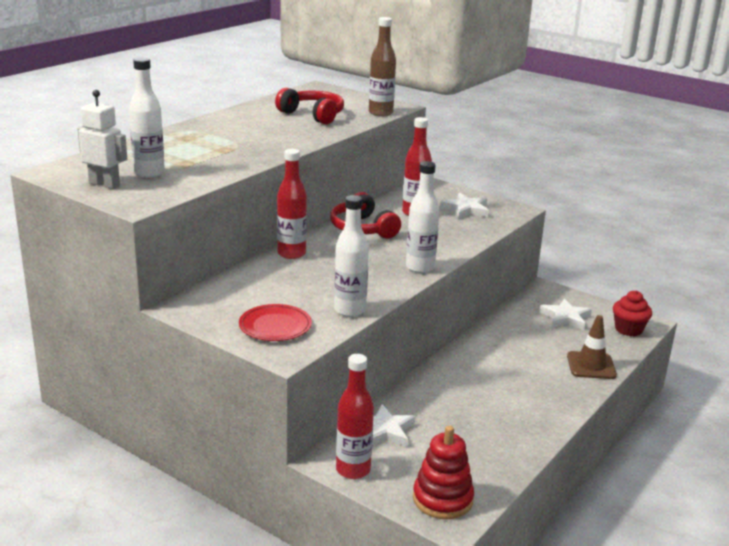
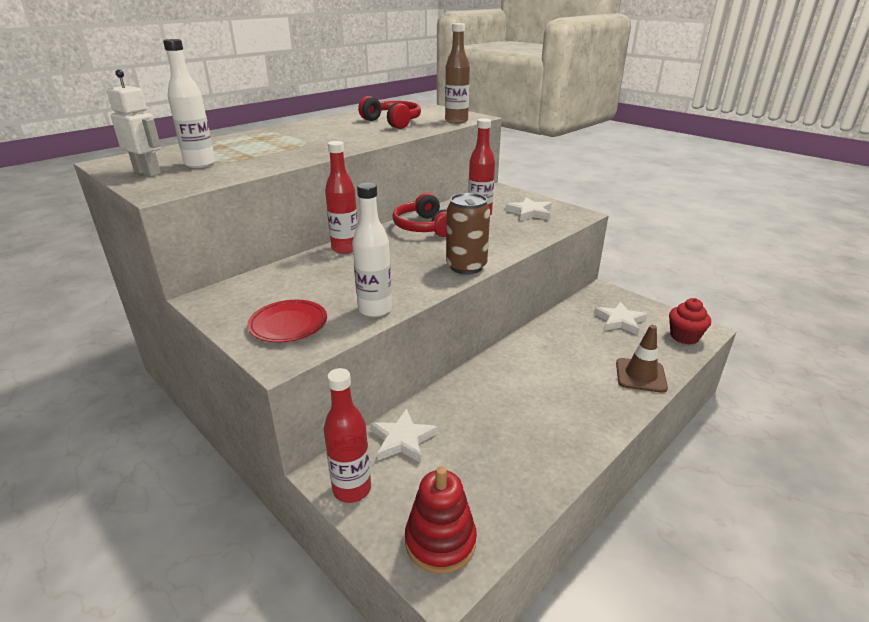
camera: 10 degrees right, 5 degrees up
(420, 267) = (466, 267): white bottle -> brown can

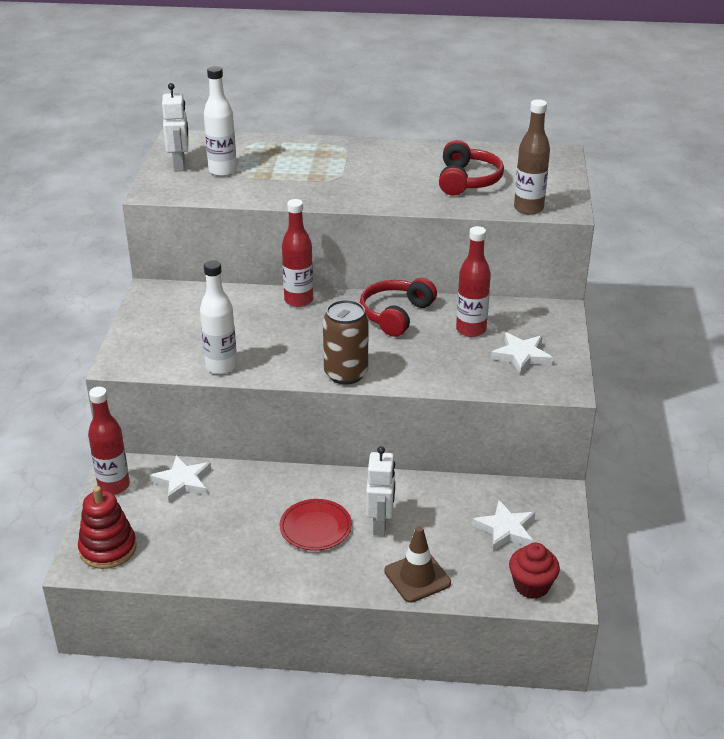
camera: 50 degrees right, 5 degrees up
(288, 324) = (160, 342): red plate -> red plate (315, 527)
(567, 364) = (380, 524): none -> white robot

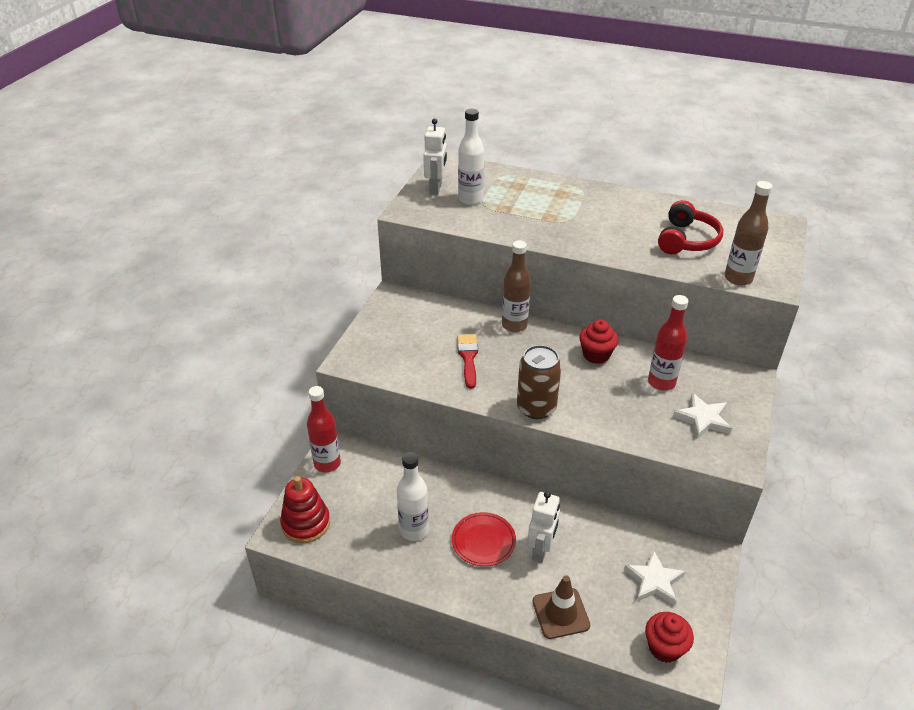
camera: 15 degrees right, 5 degrees up
(183, 482) = (384, 471): white star -> none
(221, 366) = (430, 380): white bottle -> white bottle (414, 530)
(257, 339) = (468, 358): none -> red brush
(298, 300) = (514, 325): red bottle -> brown bottle
(395, 315) = (596, 355): red headphones -> red cupcake

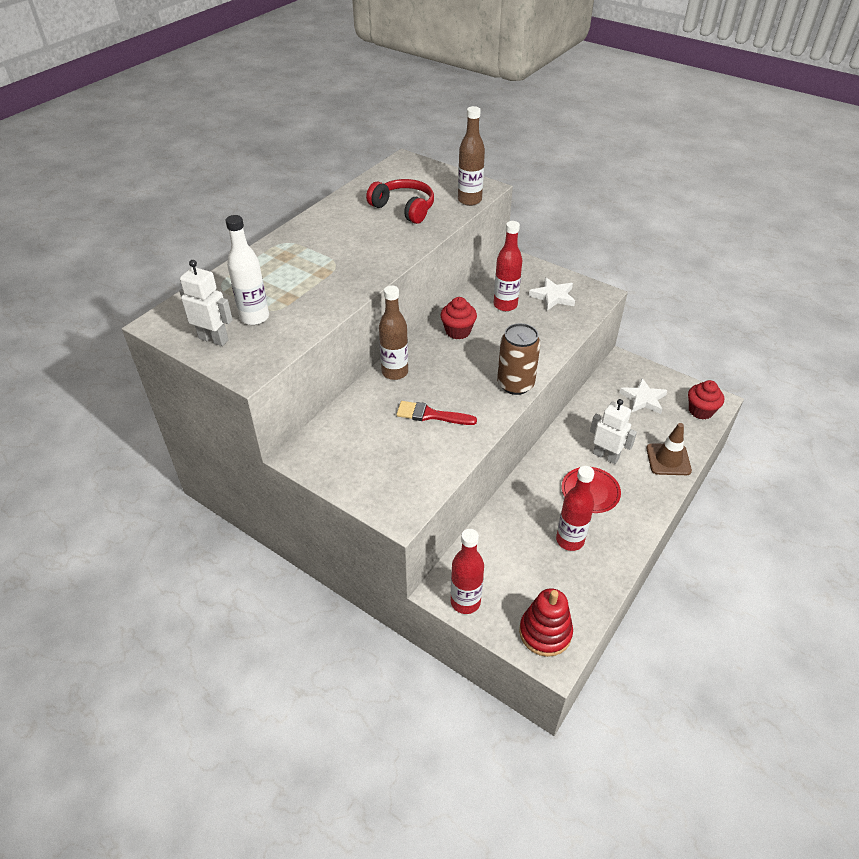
camera: 75 degrees left, 5 degrees up
(414, 530) = (570, 540): white bottle -> red bottle

